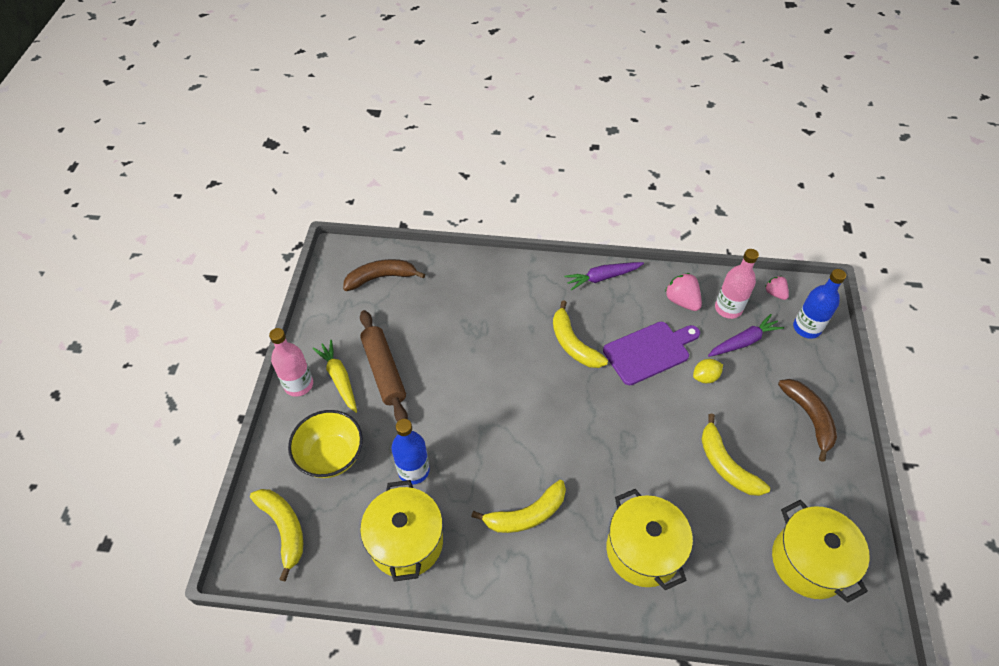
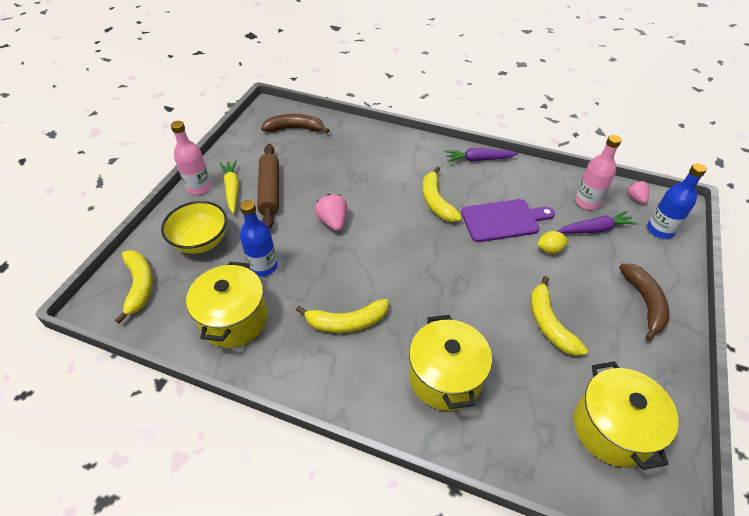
camera: 15 degrees right, 5 degrees down
(681, 301) = (545, 188): pink strawberry -> pink strawberry (333, 222)

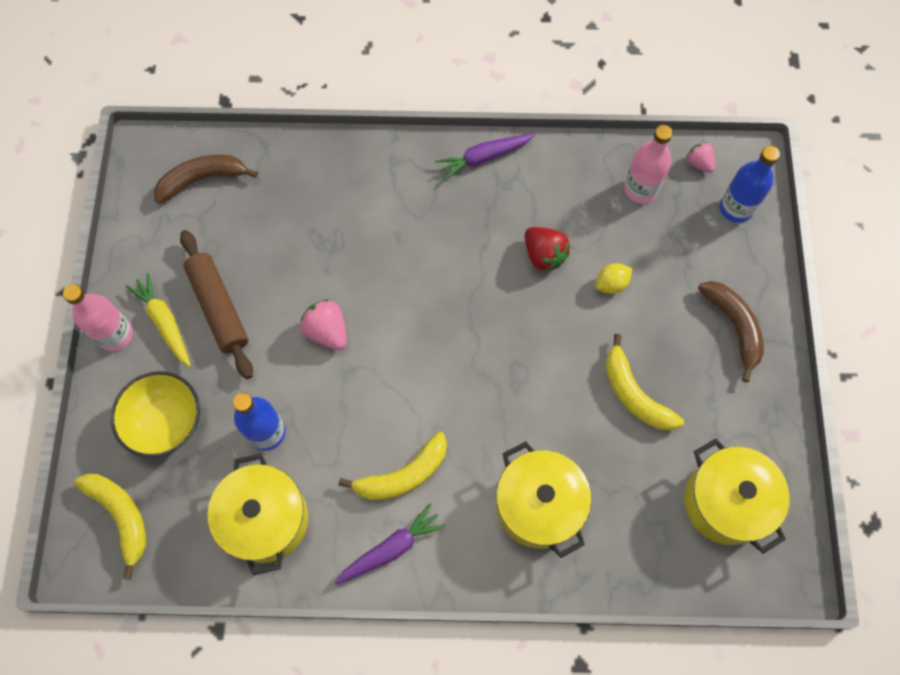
camera: 20 degrees left, 20 degrees up
(436, 202) = (450, 252): yellow banana -> none
(503, 220) = (544, 255): purple cutting board -> red strawberry
(594, 229) = (658, 233): purple carrot -> purple carrot (390, 548)

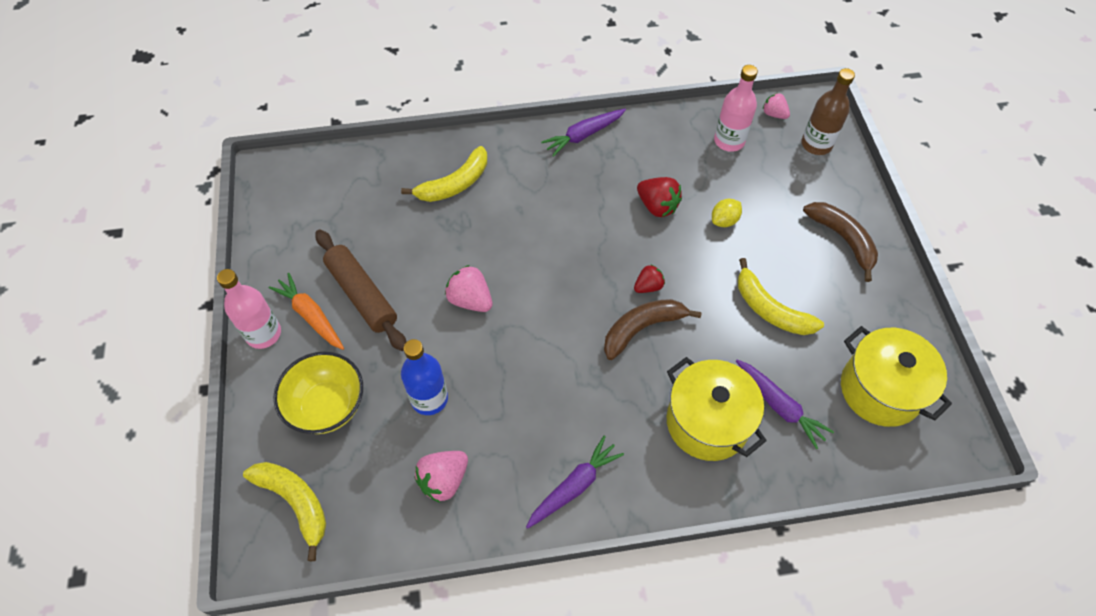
camera: 10 degrees left, 10 degrees down
(165, 323) = (311, 316): yellow carrot -> orange carrot
(202, 179) = (327, 188): brown banana -> brown banana (642, 328)
(266, 519) = (444, 480): yellow pot -> pink strawberry
(403, 475) = (571, 416): yellow banana -> yellow banana (455, 184)
(513, 347) = (648, 286): none -> red strawberry
(616, 501) = (779, 405): none -> purple carrot
(736, 208) = (816, 144): blue bottle -> brown bottle

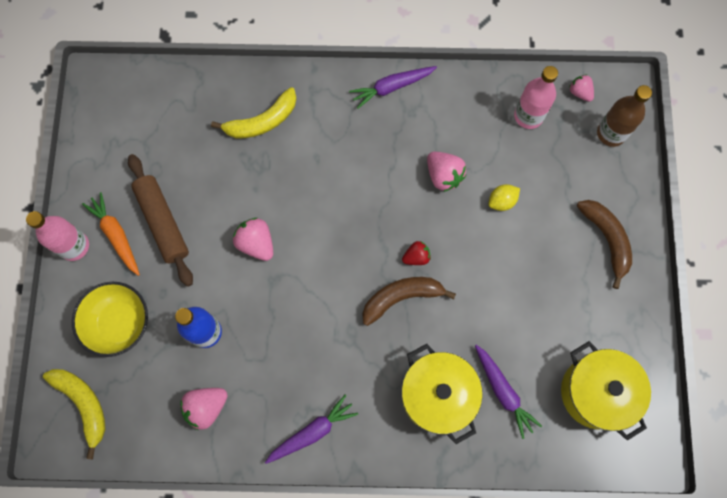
camera: 10 degrees right, 15 degrees up
(657, 206) = (443, 176): red strawberry -> pink strawberry
(770, 309) = (520, 298): yellow banana -> none

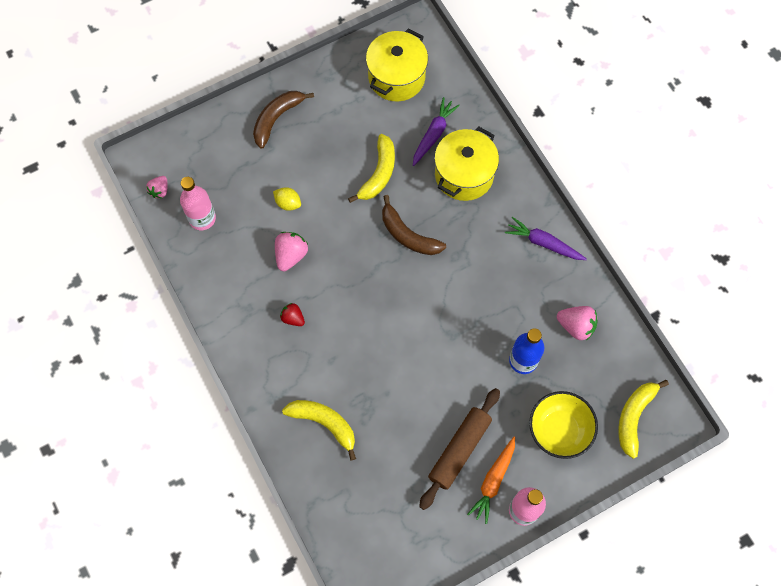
camera: 120 degrees left, 5 degrees down
(256, 243) = (431, 365): pink strawberry -> none
(392, 87) = (233, 335): purple carrot -> none
(416, 257) = (370, 241): red strawberry -> red strawberry (293, 318)
(487, 307) = (379, 173): none -> yellow banana
(611, 133) = (184, 153): brown bottle -> none

